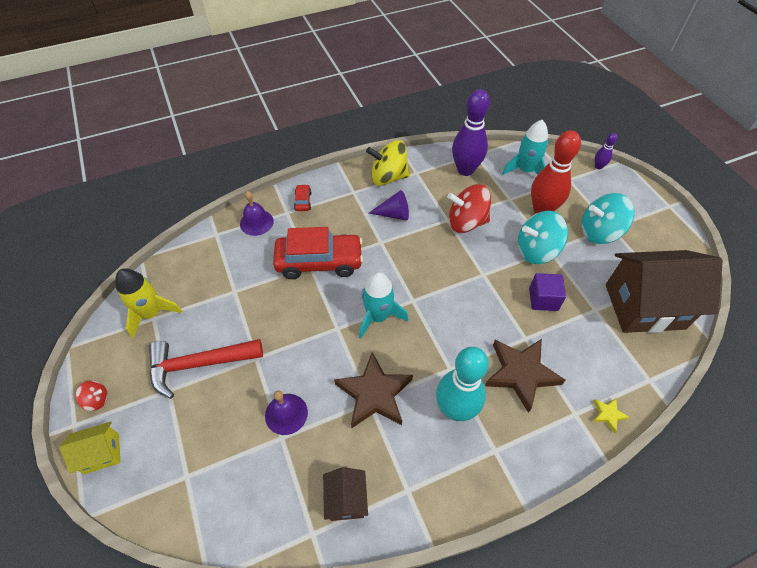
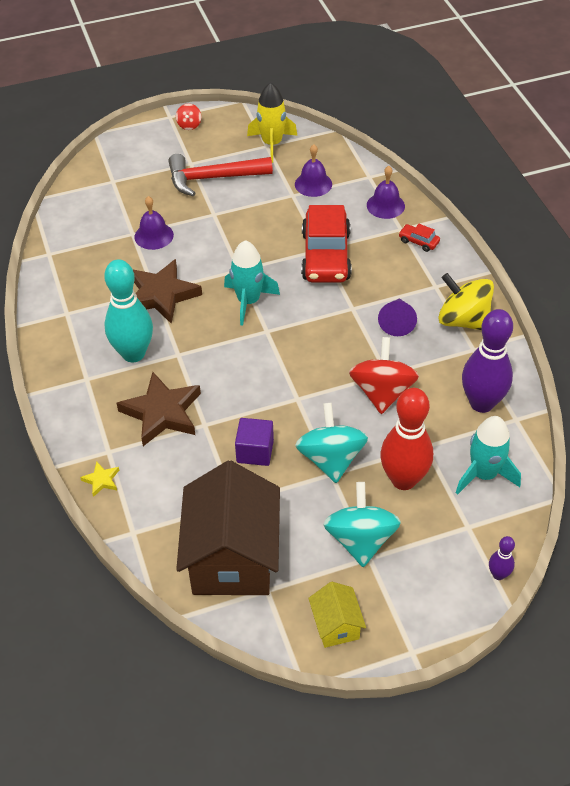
camera: 95 degrees right, 5 degrees down
(101, 453) = (142, 134): yellow house -> yellow house (336, 625)
(198, 364) = (212, 178): red hammer -> red hammer turned 90 degrees counterclockwise
(220, 275) = (313, 184): none -> purple bell
(303, 201) = (418, 241): red car -> red car turned 150 degrees counterclockwise
(346, 499) = (69, 274): brown house -> none
(388, 177) = (463, 320): yellow spinning top -> yellow spinning top turned 60 degrees counterclockwise

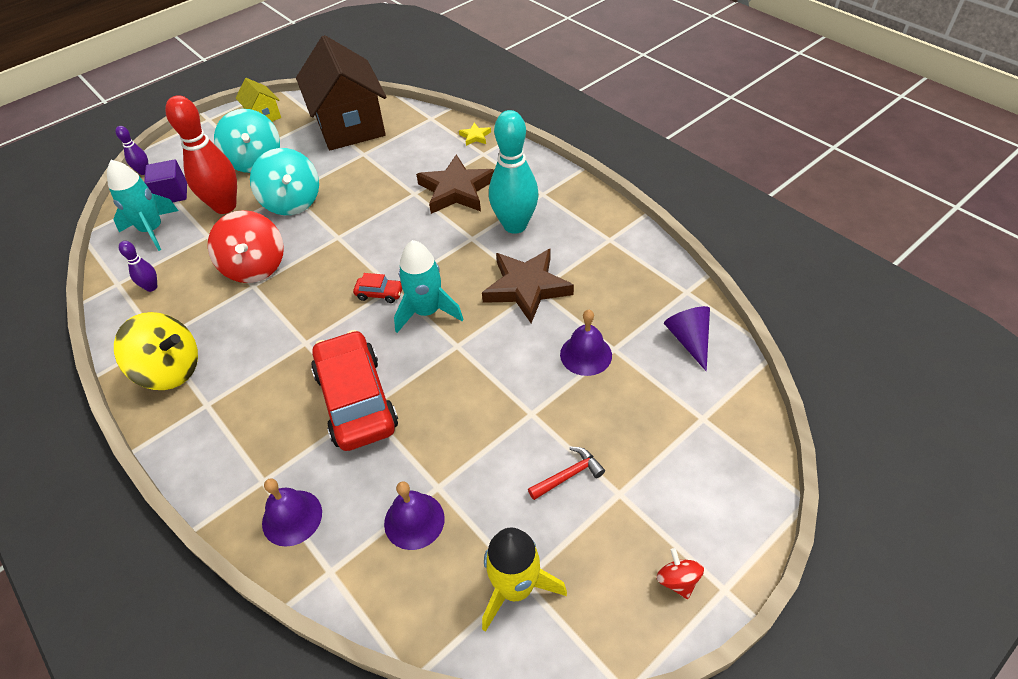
camera: 160 degrees right, 0 degrees up
(212, 178) = (568, 475): red hammer -> red hammer, size x0.48
(255, 451) = (360, 188): purple cube -> purple cube (172, 194)
(397, 322) = (249, 342): purple cone -> purple cone (689, 340)
(418, 241) = (234, 466): red car -> red car (379, 294)
(481, 403) = (151, 287): purple bowling pin -> purple bowling pin, size x0.46

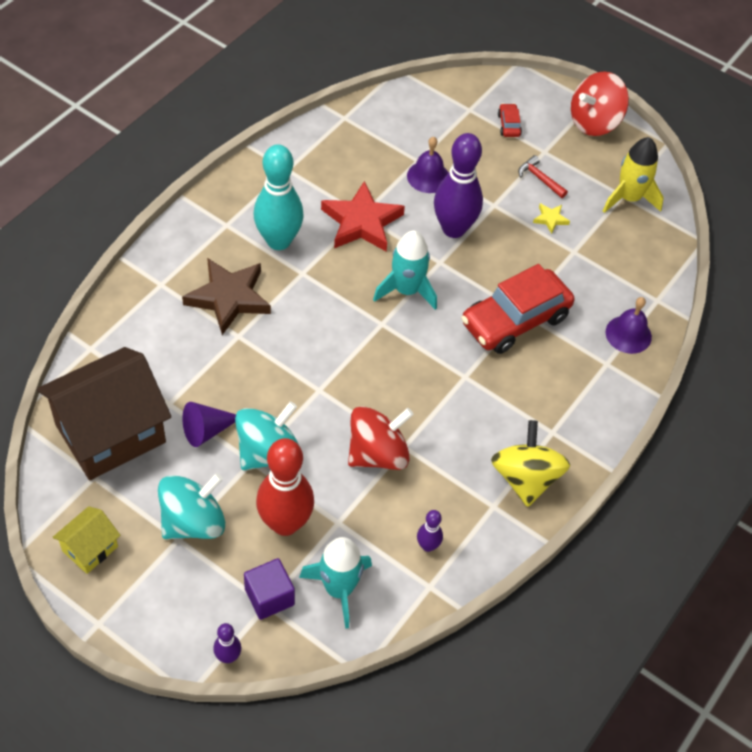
camera: 110 degrees left, 5 degrees up
(379, 294) = (392, 332): red car -> red car (509, 125)
(414, 520) = (604, 260): purple bell -> none
(475, 136) = (128, 296): yellow star -> yellow star (550, 219)
(501, 366) = (453, 229): none -> purple bowling pin
(526, 288) = (361, 222): brown star -> red star
(677, 580) = (594, 122): red spinning top -> red spinning top, size x2.14
(689, 340) = (398, 116): purple cone -> purple cone (207, 430)

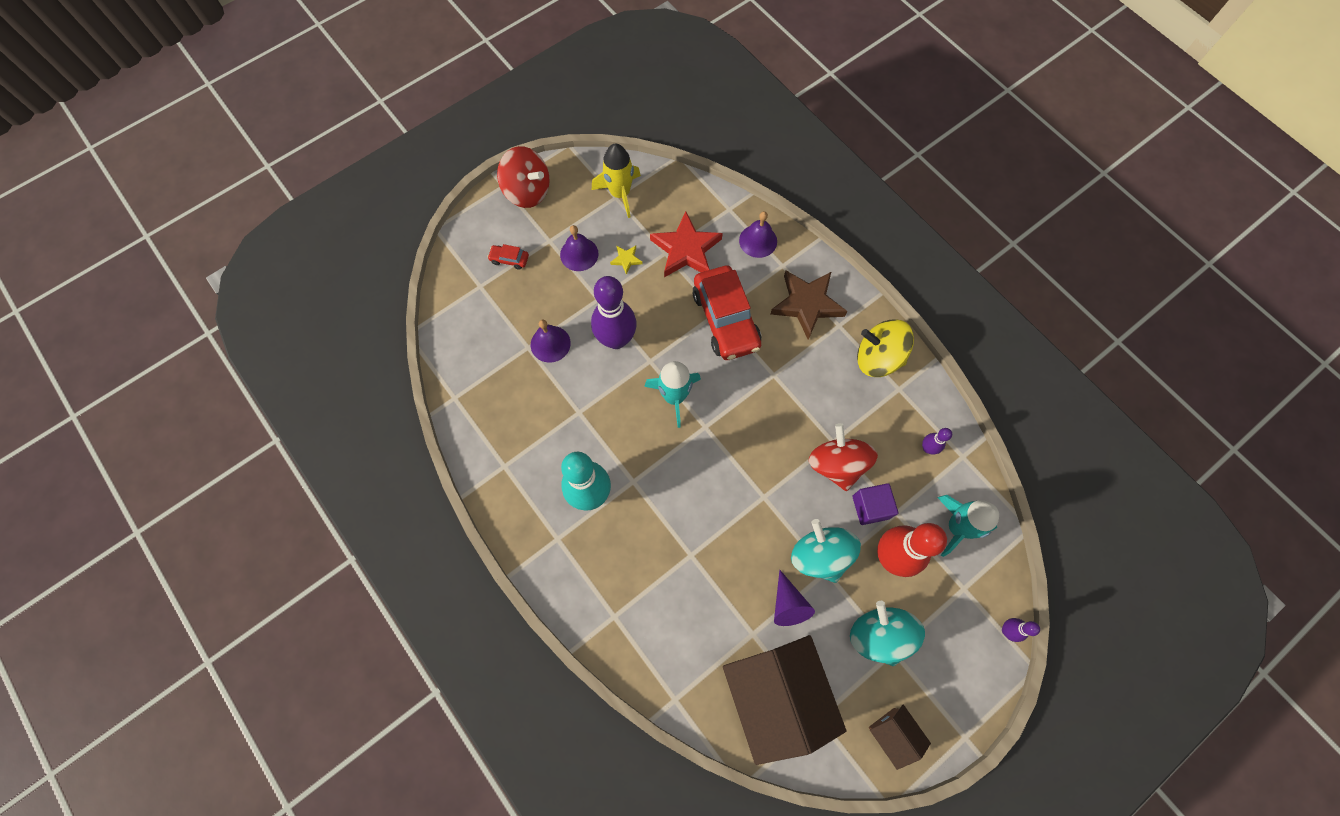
camera: 70 degrees left, 15 degrees up
(90, 548) = (892, 734): yellow house -> brown house
(229, 298) = (646, 555): brown star -> brown star (807, 304)
(269, 597) = (957, 585): purple cube -> purple cube (870, 507)
(361, 222) = (588, 415): red star -> red star (686, 249)
(539, 178) = (579, 254): red hammer -> purple bell
(594, 122) = (528, 191): red spinning top -> red spinning top turned 45 degrees counterclockwise

